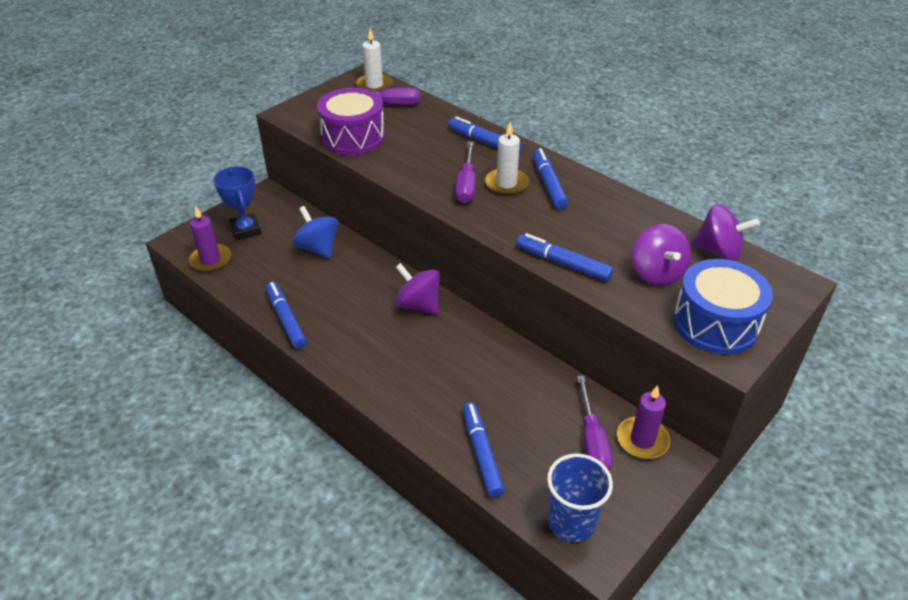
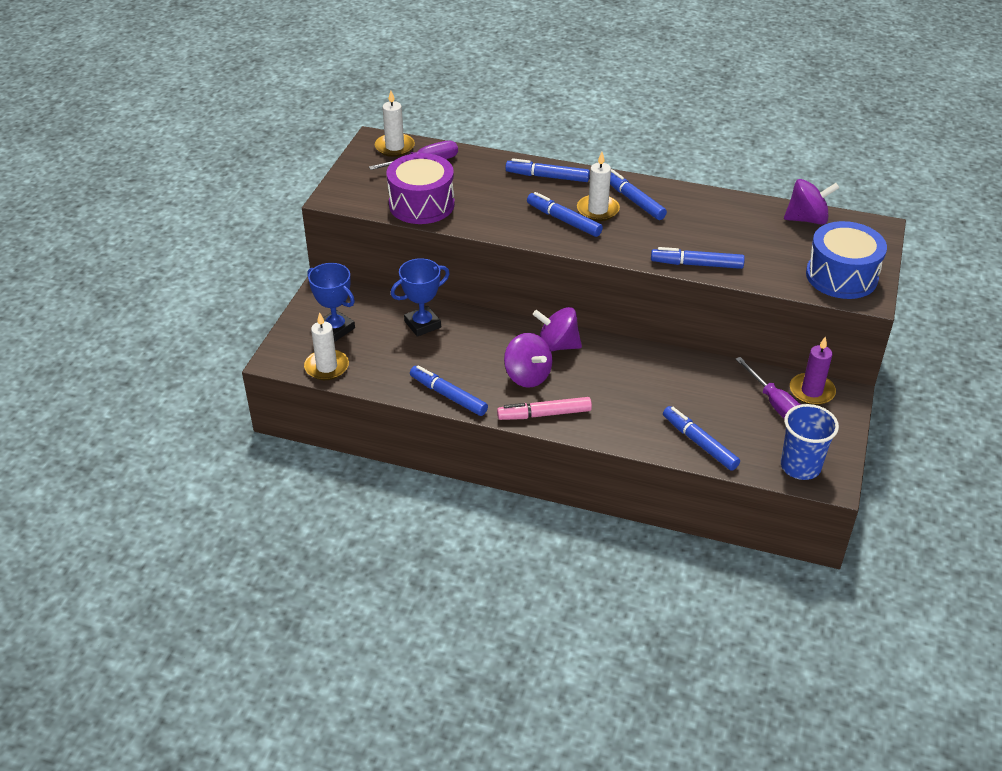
camera: 25 degrees left, 0 degrees up
(210, 260) = (327, 367): purple candle -> white candle
(318, 248) = (422, 324): blue spinning top -> blue trophy
(355, 367) = (545, 414): none -> pink marker
(466, 185) = (564, 220): purple screwdriver -> blue marker
(656, 273) = (773, 251): purple spinning top -> purple spinning top (527, 376)

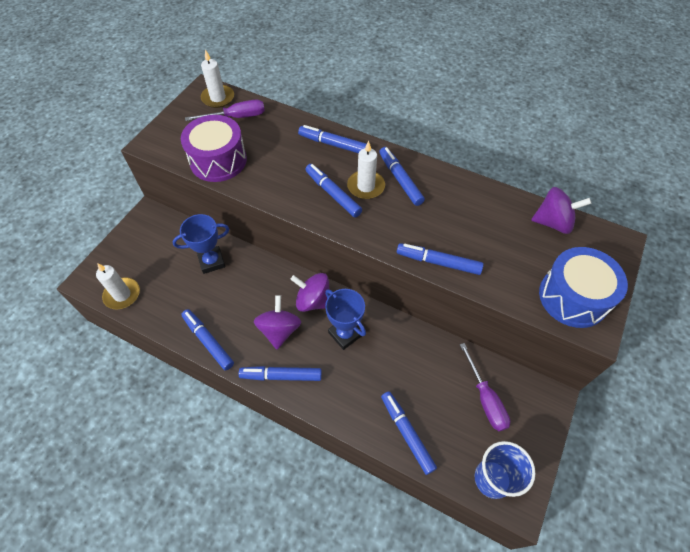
camera: 10 degrees right, 15 degrees up
(335, 329) = (143, 256): blue trophy -> blue trophy (345, 334)
(527, 376) = (279, 330): purple spinning top -> purple spinning top turned 150 degrees counterclockwise
(545, 414) = (282, 376): pink marker -> blue marker
(811, 391) = (521, 388): purple candle -> none

